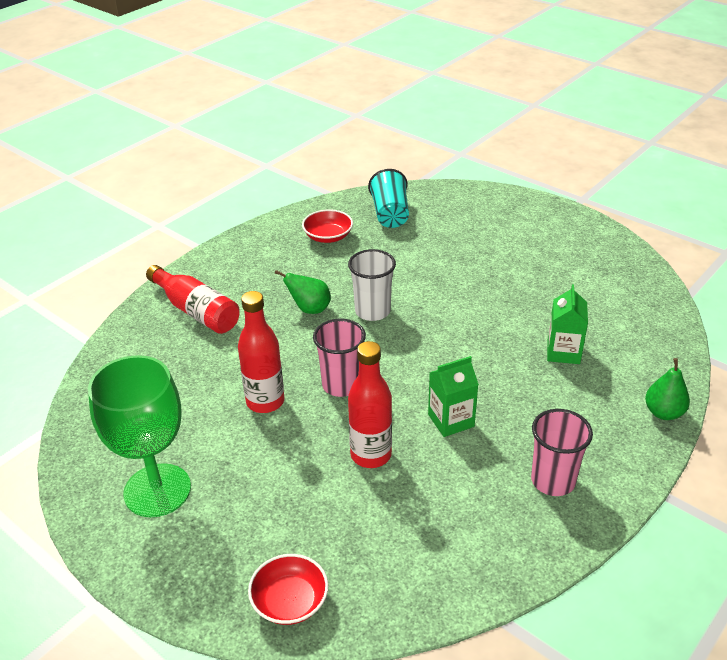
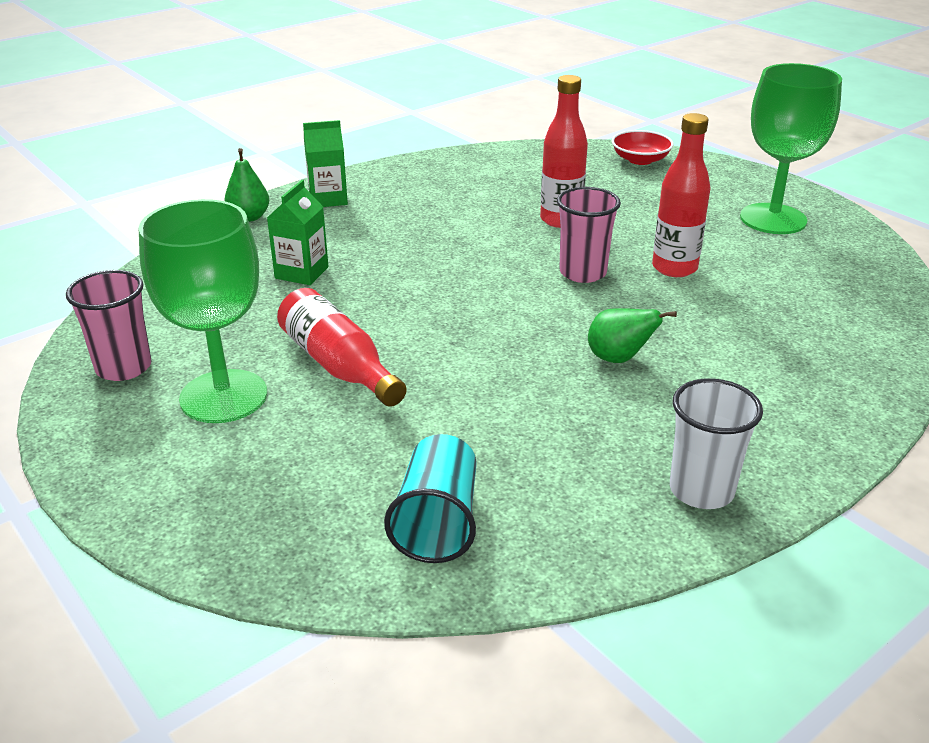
camera: 170 degrees left, 5 degrees down
(196, 311) = (798, 378): red bottle -> red bottle (339, 365)
(328, 236) = (578, 485): red bowl -> none
(372, 311) = (525, 345): white cup -> white cup (701, 490)
(451, 420) = (469, 233): green carton -> green carton (328, 199)
(535, 254) = (223, 396): none -> green goblet
(553, 481) = (397, 190): pink cup -> pink cup (123, 367)

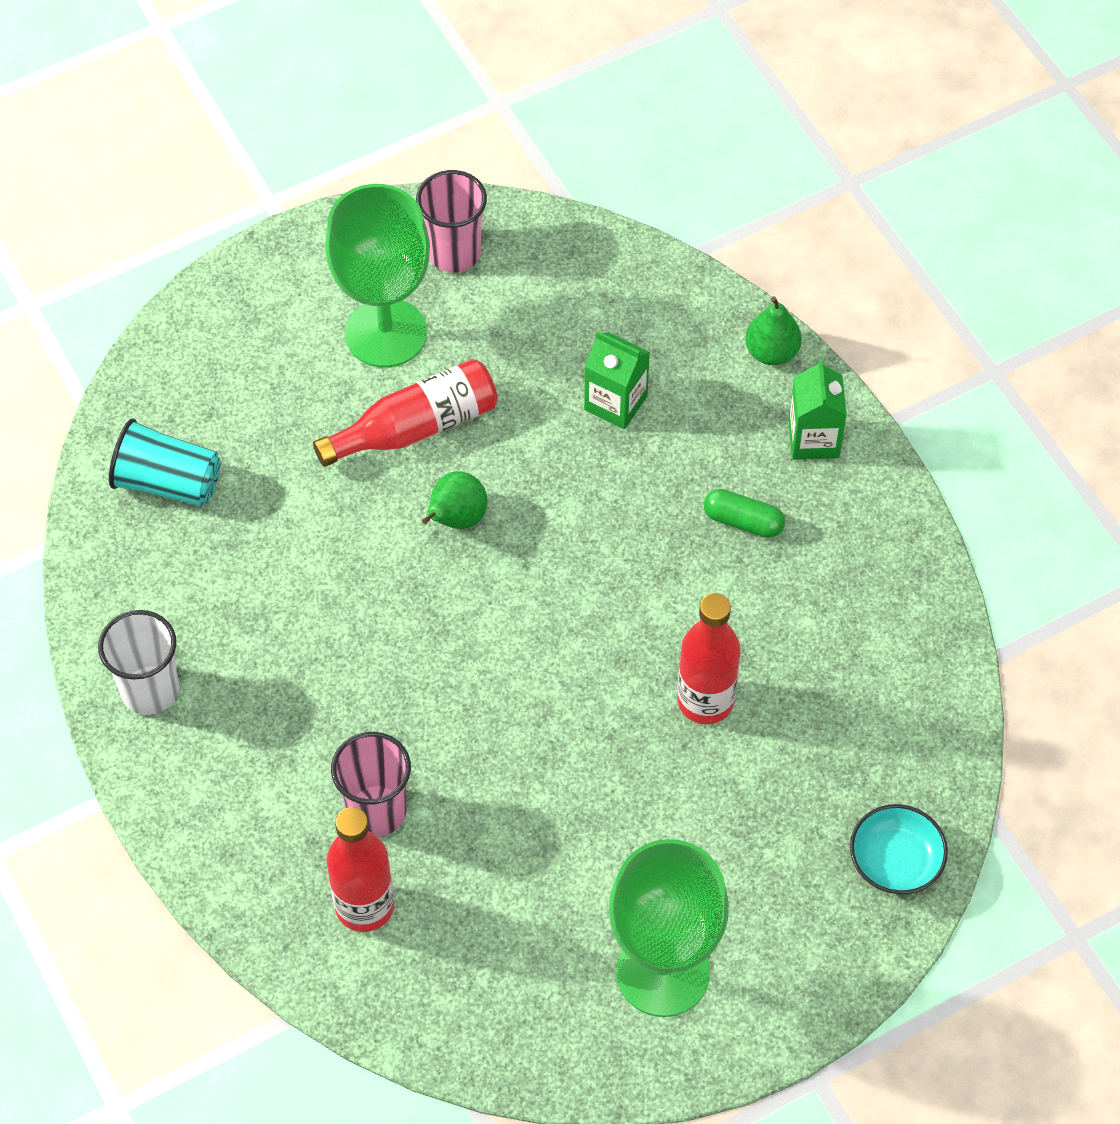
camera: 100 degrees right, 25 degrees up
(405, 217) = (743, 521): none -> green capsule
(582, 273) = (558, 692): pink cup -> pink cup (376, 811)
(618, 359) = (368, 681): green pear -> green pear (456, 519)
(640, 160) = (895, 861): red bowl -> turquoise bowl
(674, 268) = (549, 798): red bottle -> red bottle (364, 906)

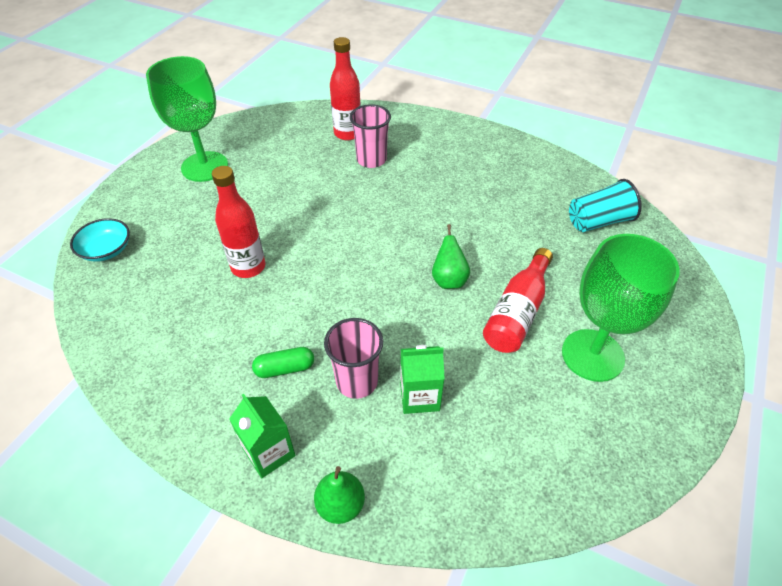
camera: 145 degrees right, 10 degrees down
(150, 690) = (505, 152): white cup -> none
(454, 253) = (616, 437): pink cup -> pink cup (357, 381)

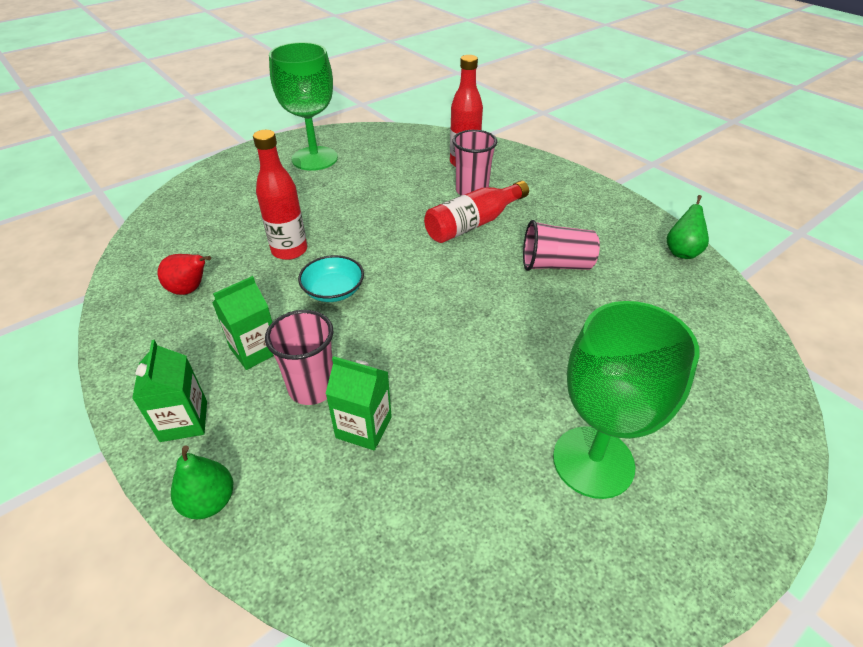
camera: 25 degrees right, 5 degrees down
(106, 250) = (186, 202): turquoise bowl -> turquoise bowl (333, 291)
(181, 336) = (190, 289): none -> red pear
(285, 368) = (255, 350): green capsule -> green carton
(449, 280) = (475, 324): green pear -> green pear (681, 252)
(479, 208) = (556, 265): none -> pink cup
(517, 312) = (530, 382): red bottle -> red bottle (473, 224)
(598, 221) = (693, 319): turquoise cup -> none

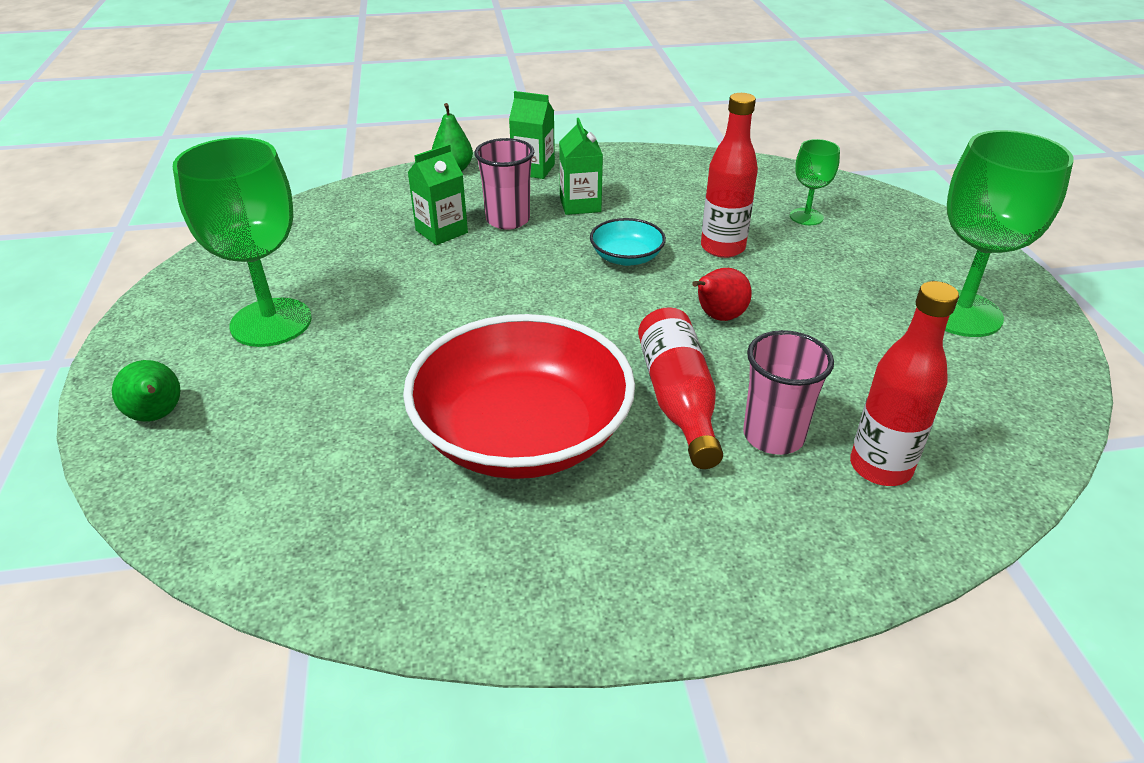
camera: 120 degrees right, 5 degrees down
(190, 289) = (696, 189): red pear -> red pear (718, 317)
(218, 226) = (806, 217): none -> green goblet
(556, 265) = (522, 434): pink cup -> red bowl
(681, 252) = (417, 603): green pear -> green pear (158, 416)

